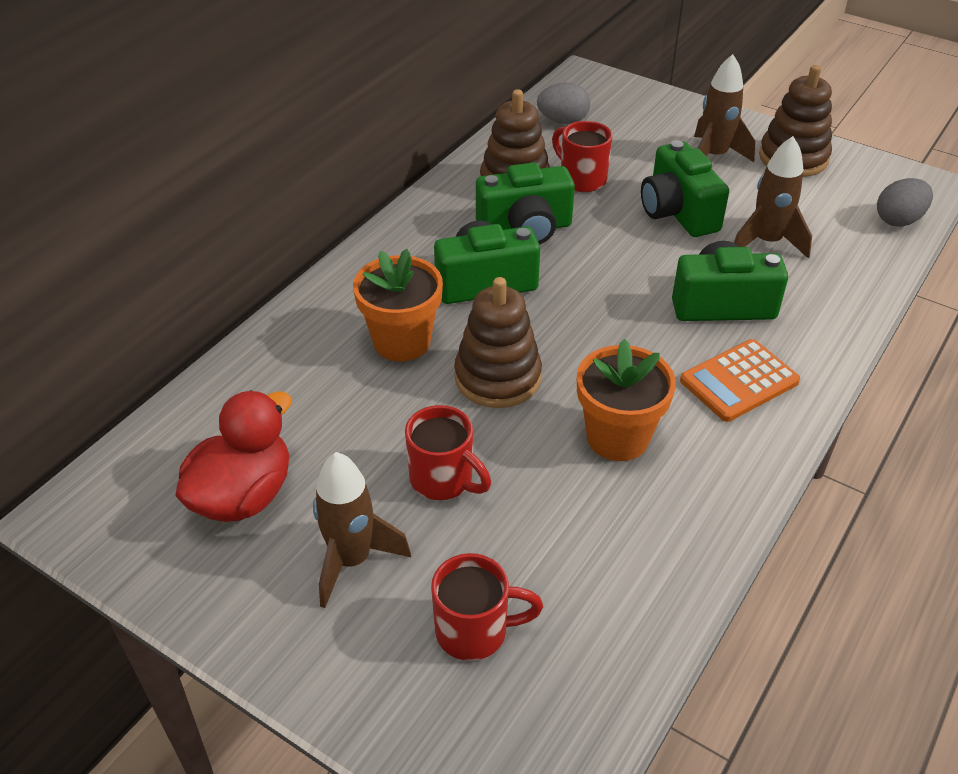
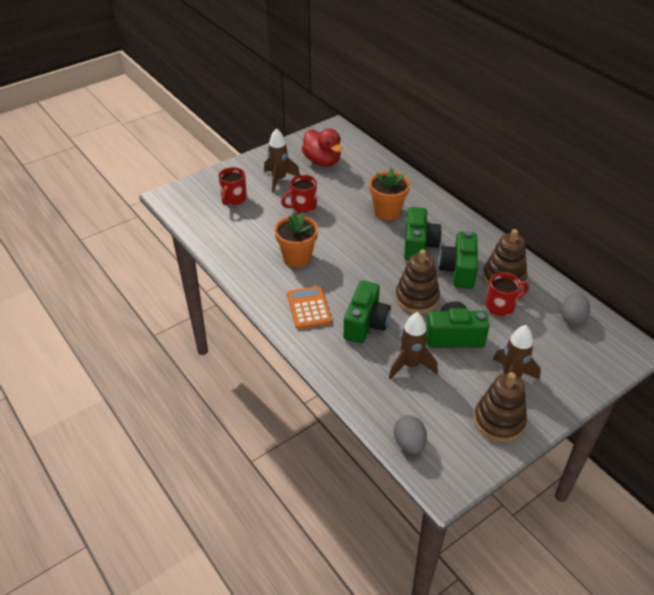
camera: 110 degrees right, 0 degrees up
(497, 377) = (351, 233): brown stacking toy -> brown stacking toy (417, 298)

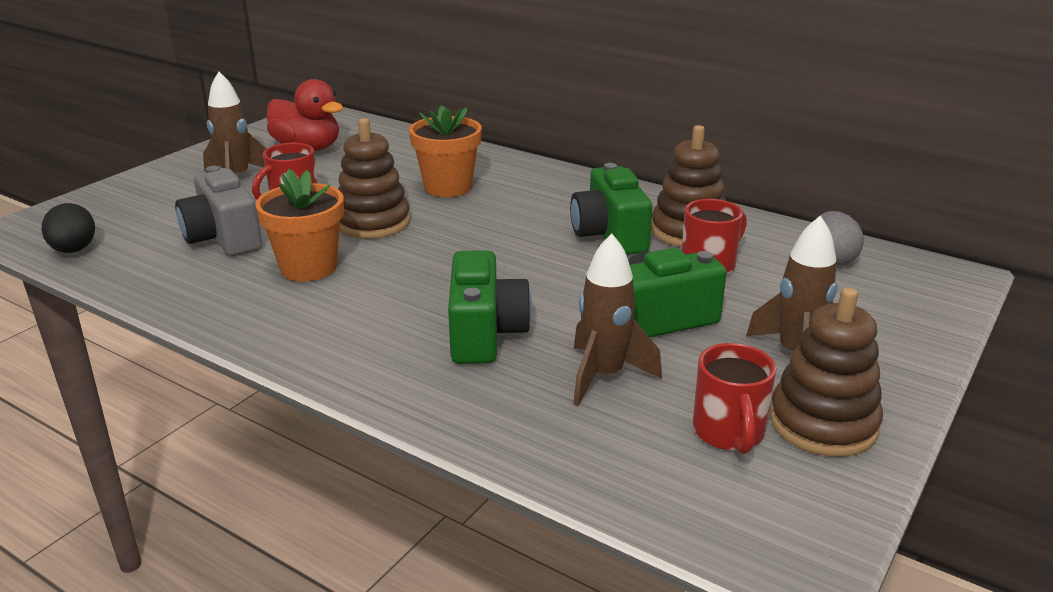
camera: 20 degrees left, 15 degrees down
(192, 218) = (74, 250): none -> black egg
(233, 199) = (155, 213): red mug -> red mug (728, 433)
(262, 226) = (223, 238): none -> grey camera
(309, 308) = (361, 332): orange calculator -> none
(409, 443) = (679, 505): grey egg -> none
(417, 298) = (560, 281): brown stacking toy -> brown stacking toy (373, 222)
(419, 245) = (524, 217): green camera -> none

